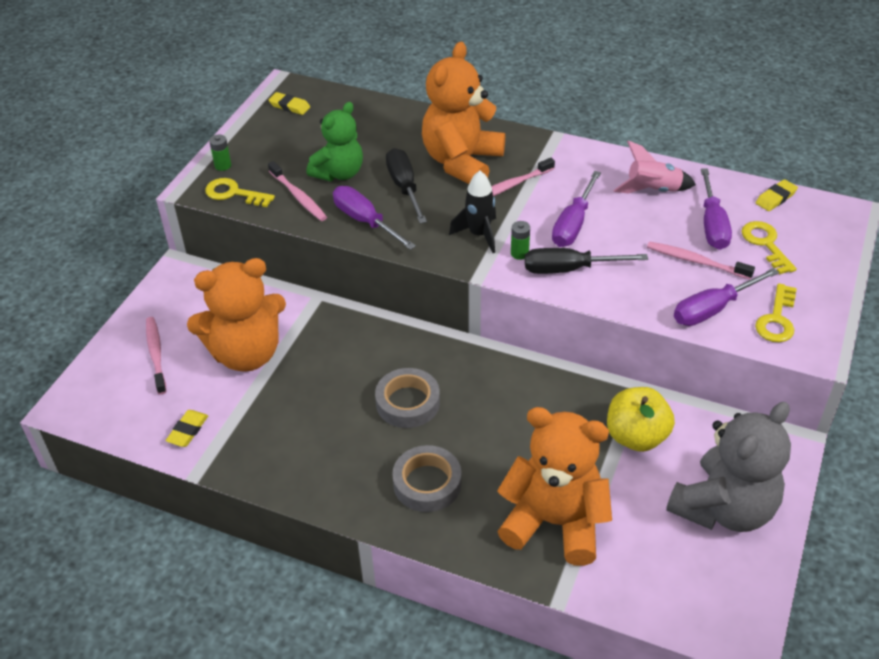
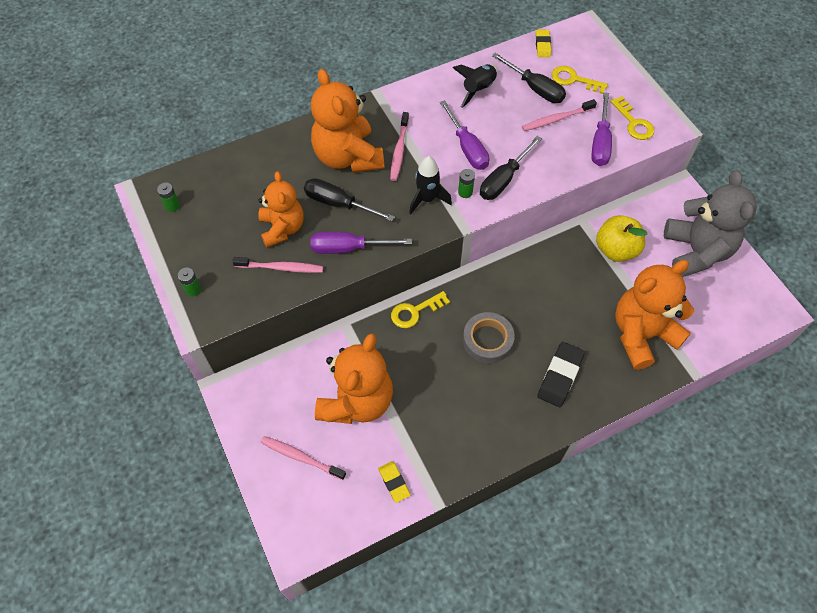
camera: 50 degrees left, 15 degrees up
(234, 193) = (233, 303): yellow key -> yellow key (415, 311)
(289, 106) = (172, 206): yellow eraser -> green battery
(339, 173) = (282, 228): green teddy bear -> orange teddy bear
(427, 483) = (560, 376): grey tape -> black eraser
(652, 190) = (478, 90): pink rocket -> black rocket
(712, 225) = (535, 88): purple screwdriver -> black screwdriver

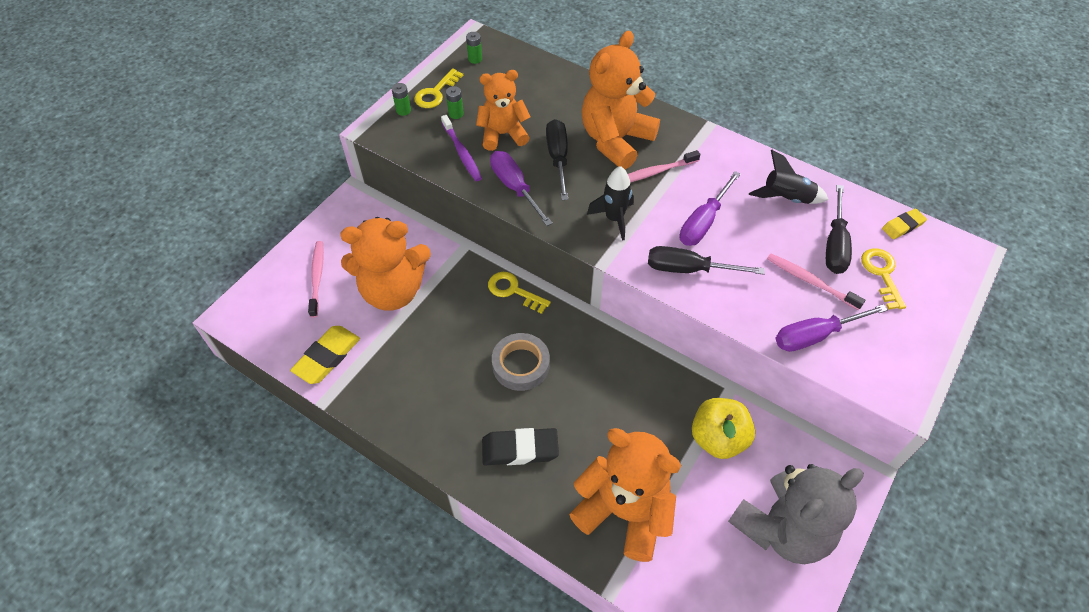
camera: 60 degrees right, 5 degrees down
(280, 268) = (461, 152): pink toothbrush -> purple toothbrush
(282, 228) = (503, 134): orange teddy bear -> orange teddy bear turned 150 degrees counterclockwise
(394, 482) = (327, 357): yellow eraser -> yellow eraser, size x1.64
(465, 192) = (646, 244): green battery -> green battery (456, 114)
(633, 123) = (874, 357): yellow key -> yellow key (436, 93)

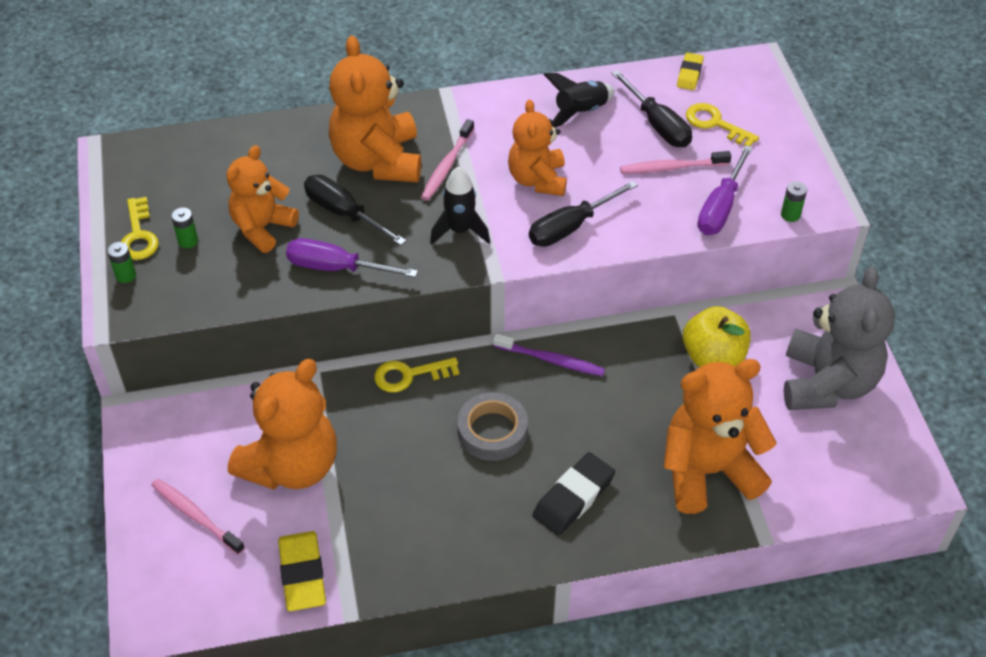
camera: 45 degrees left, 5 degrees down
(461, 152) = (242, 273): purple toothbrush -> purple toothbrush (550, 360)
(475, 59) = (138, 175): green battery -> green battery (790, 215)
(703, 222) = (537, 180): purple screwdriver -> orange teddy bear

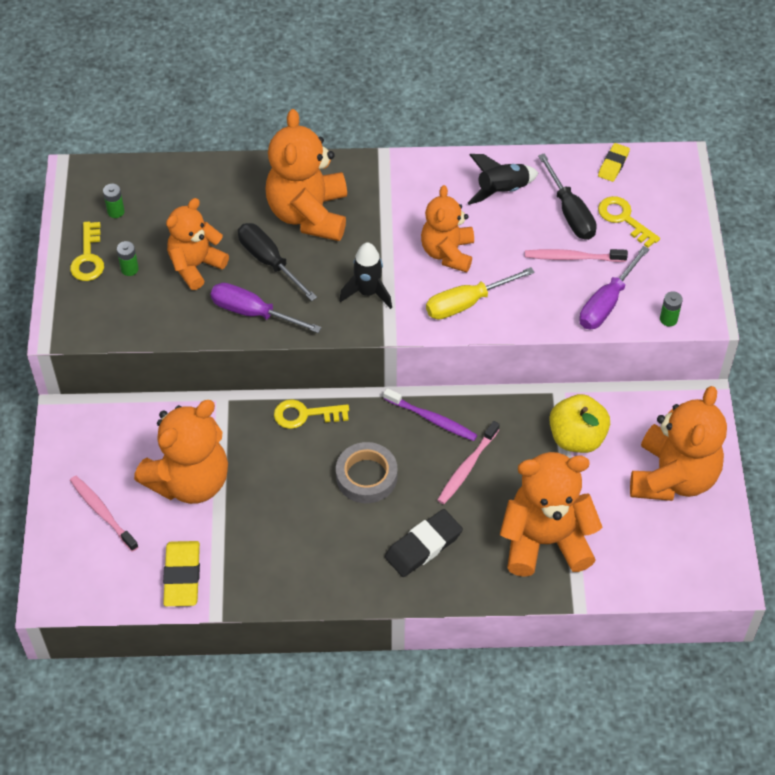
camera: 10 degrees right, 5 degrees up
(126, 275) = (72, 294): green battery -> green battery (116, 211)
(447, 165) = (369, 227): pink toothbrush -> pink toothbrush (467, 467)
(570, 227) = (466, 303): black screwdriver -> yellow screwdriver
(827, 383) = (673, 477): grey teddy bear -> orange teddy bear

